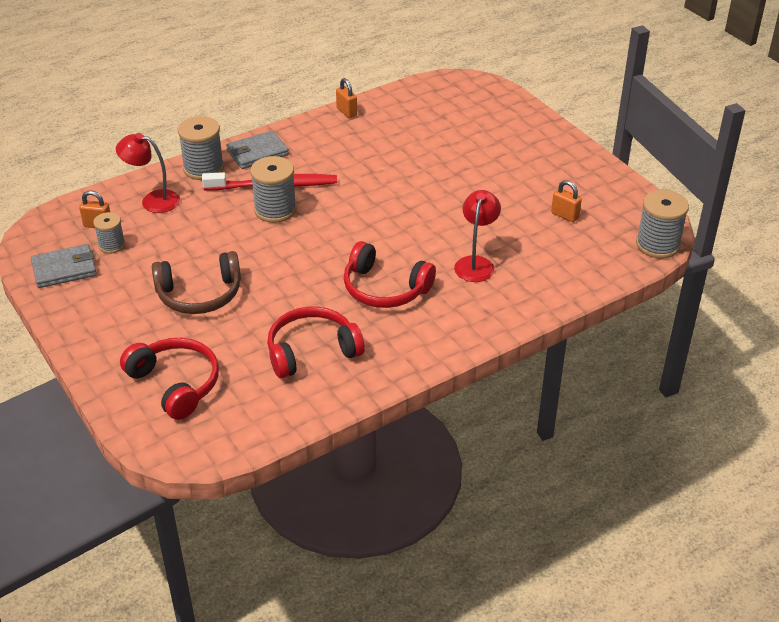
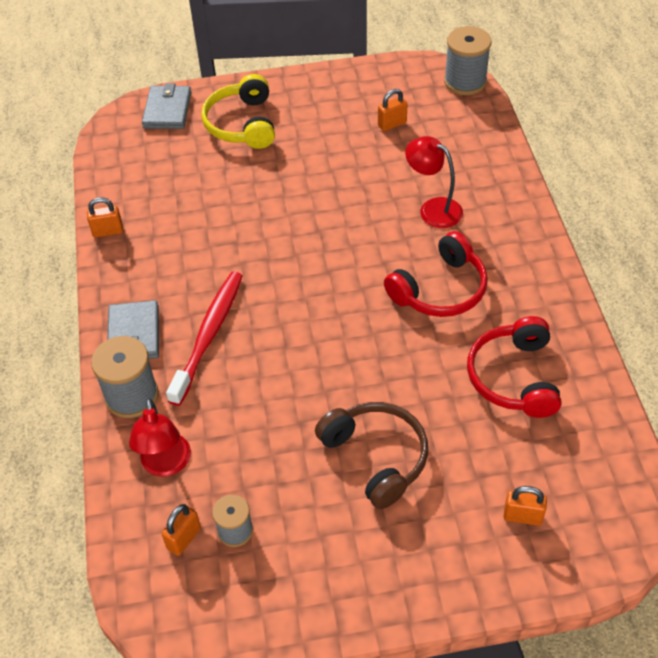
camera: 65 degrees left, 10 degrees up
(64, 269) = (257, 596): grey wallet -> grey wallet (167, 110)
(153, 200) = (166, 465): red lamp -> red lamp turned 45 degrees counterclockwise
(175, 384) = (522, 516): red headphones -> orange padlock
(199, 294) = (376, 457): brown headphones -> brown headphones turned 45 degrees counterclockwise
(275, 210) = (256, 346): grey spool -> none
(504, 138) = (242, 124): none -> yellow headphones

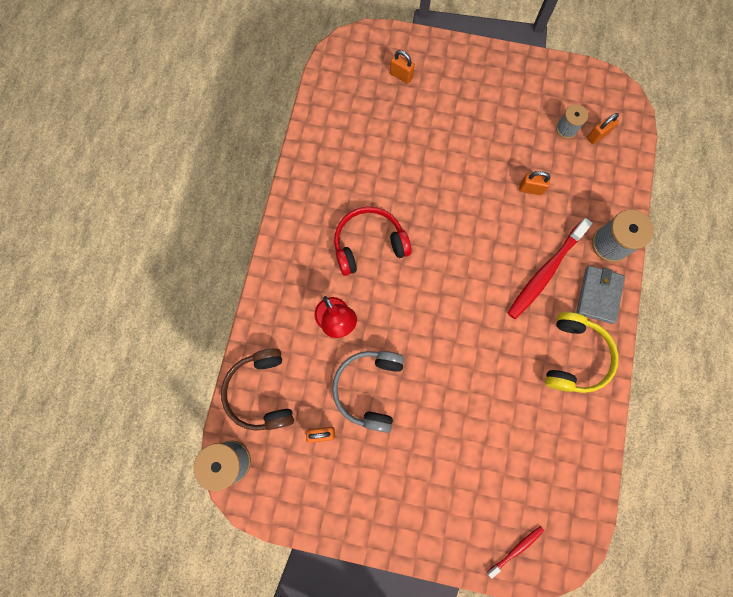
camera: 160 degrees left, 25 degrees up
(108, 231) = (600, 409): orange padlock -> orange padlock (530, 189)
(166, 465) = (597, 185): red lamp -> none
(167, 110) = (516, 549): grey wallet -> red toothbrush
(242, 124) = (452, 496): yellow headphones -> yellow headphones (575, 356)
(364, 169) = (369, 388): none -> grey headphones
(376, 457) = (467, 141): brown headphones -> brown headphones (261, 392)
(514, 377) = (357, 159): red headphones -> none

